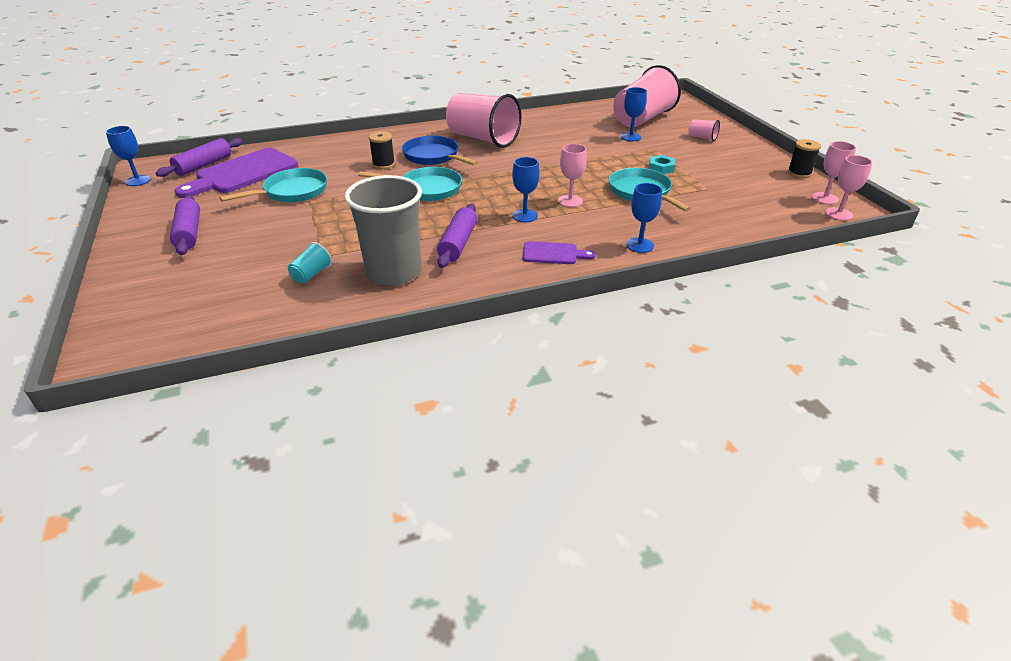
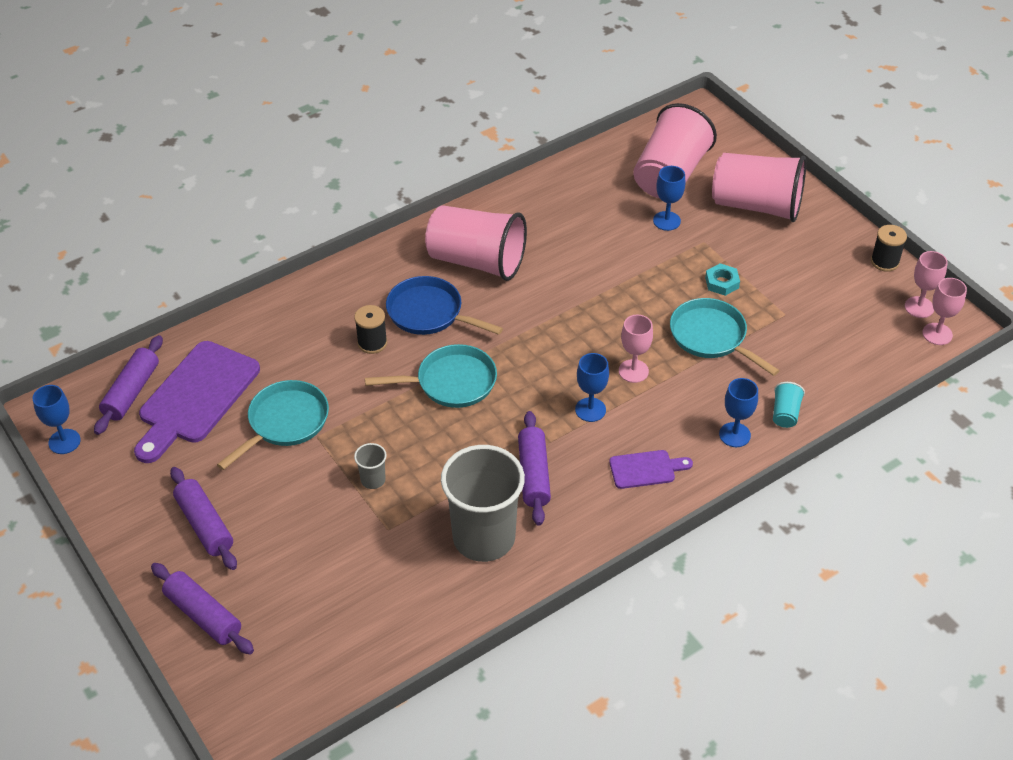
camera: 15 degrees left, 10 degrees up
(139, 281) = (203, 615): none -> purple rolling pin
(311, 274) = (393, 561): turquoise cup -> turquoise cup (785, 413)
(331, 228) = (373, 480): none -> grey cup
(702, 138) = (756, 205): pink cup -> pink cup, size x2.44

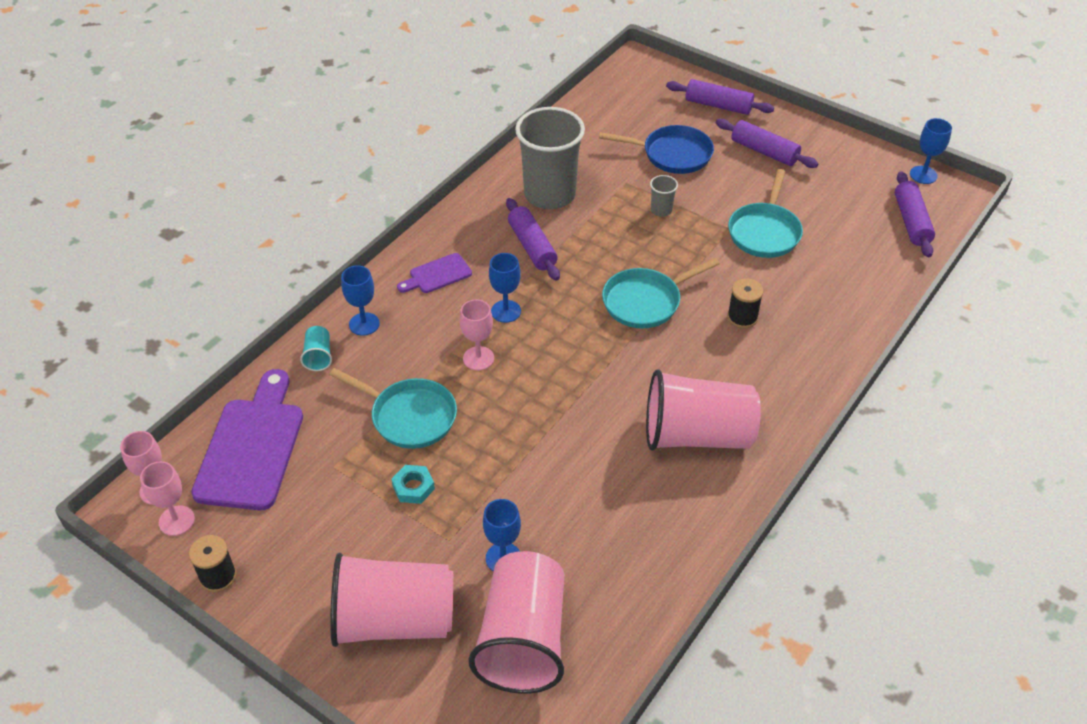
camera: 160 degrees right, 0 degrees up
(195, 398) = (855, 231): purple cutting board -> purple cutting board (252, 447)
(429, 313) = (708, 362): blue pan -> blue pan (672, 154)

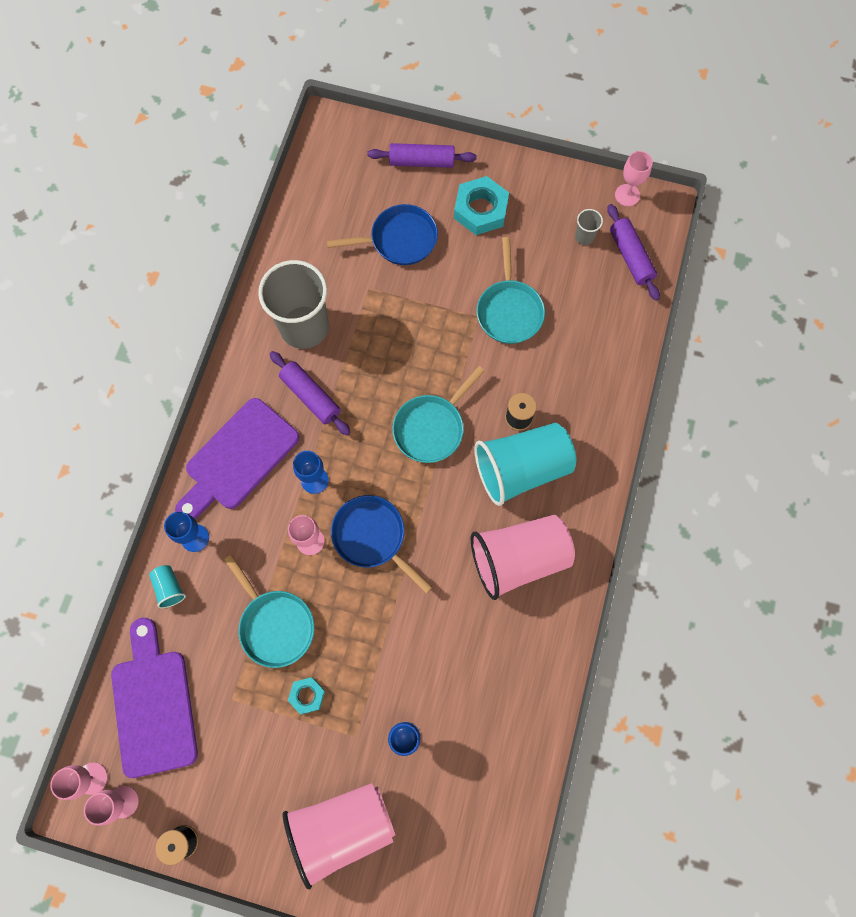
camera: 20 degrees left, 25 degrees up
(409, 416) = (274, 624): turquoise pan -> turquoise pan turned 45 degrees clockwise
(437, 275) = (238, 458): purple cutting board -> purple cutting board, size x2.00
(523, 639) = (447, 806): pink cup -> none
(545, 373) = (372, 537): none -> blue pan
(661, 210) = (411, 314): grey cup -> grey cup (584, 237)
(729, 360) = (521, 469): none -> turquoise cup
(764, 151) = (480, 210): purple rolling pin -> turquoise nut
(923, 175) = (627, 195): blue goblet -> pink goblet

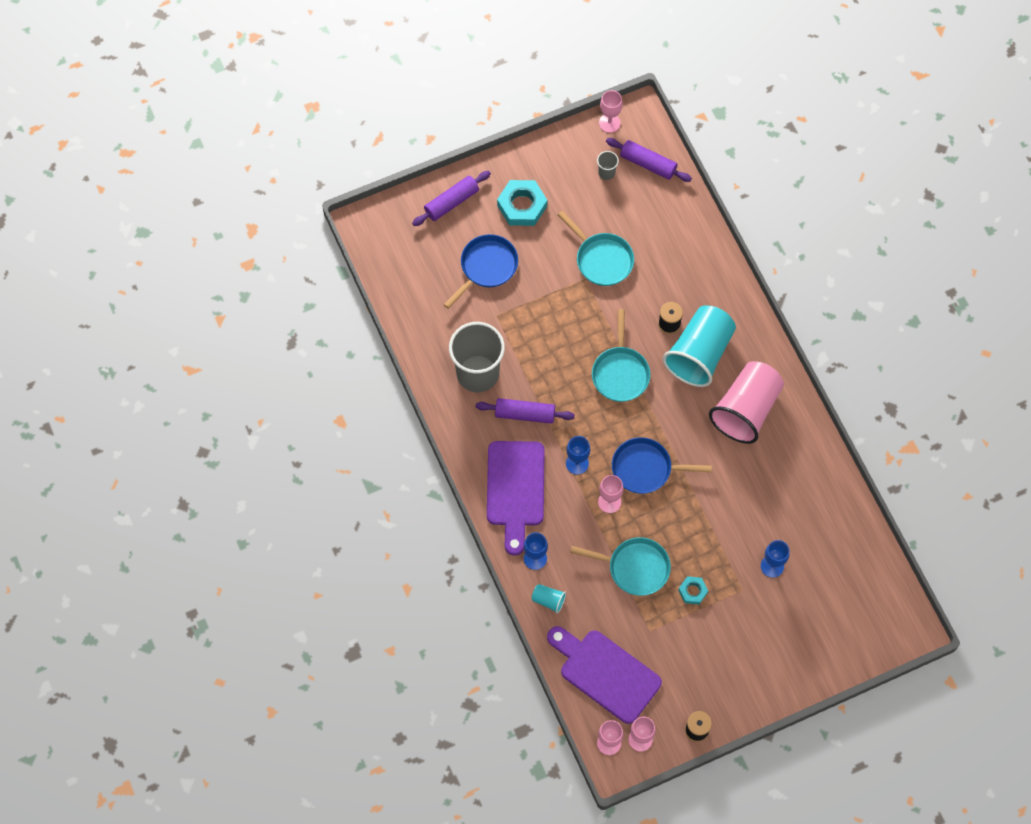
camera: 40 degrees left, 5 degrees down
(341, 827) = (781, 645): pink cup -> none

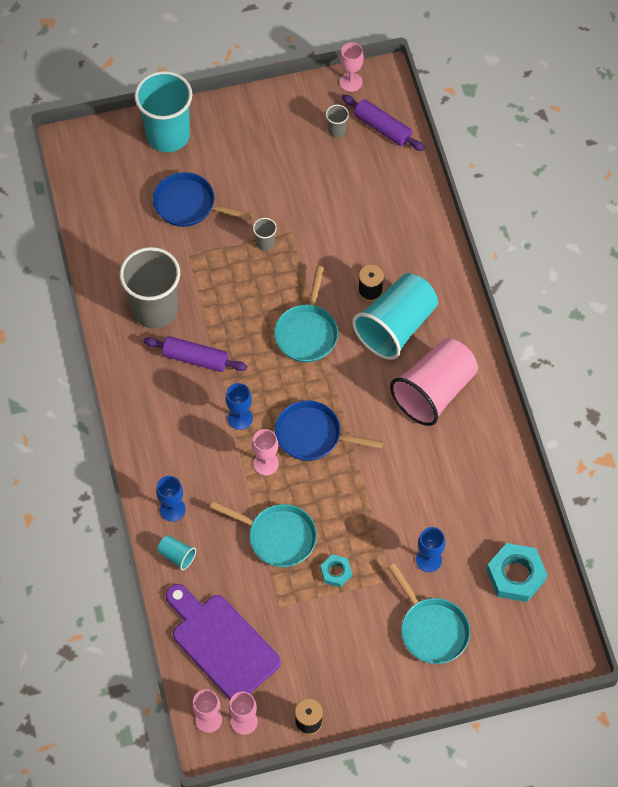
camera: 10 degrees right, 5 degrees down
(451, 202) = (168, 135): purple rolling pin -> turquoise cup
(486, 267) = (189, 205): blue pan -> blue pan turned 120 degrees counterclockwise
(515, 489) = (167, 434): purple cutting board -> none
(522, 206) = (240, 149): turquoise nut -> turquoise nut (516, 575)
(564, 293) = (265, 243): none -> grey cup
(601, 259) = (312, 215): turquoise pan -> turquoise pan (431, 629)

